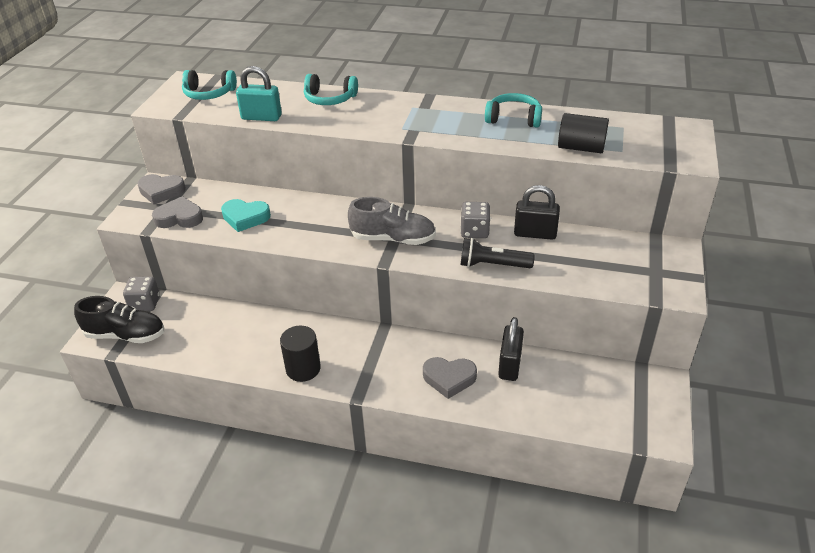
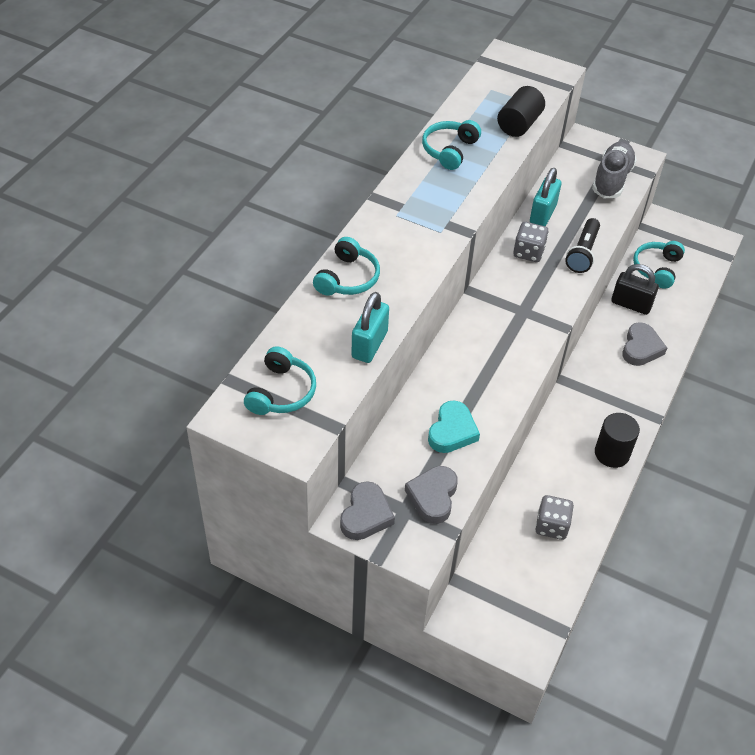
camera: 80 degrees left, 10 degrees up
(125, 335) = (530, 616): black shoe -> none
(145, 304) = (478, 596): grey dice -> grey dice (551, 526)
(393, 239) = (525, 313): grey shoe -> grey shoe (612, 179)
(535, 234) = (543, 214): black padlock -> turquoise padlock
(578, 382) = (656, 268): none -> turquoise headphones

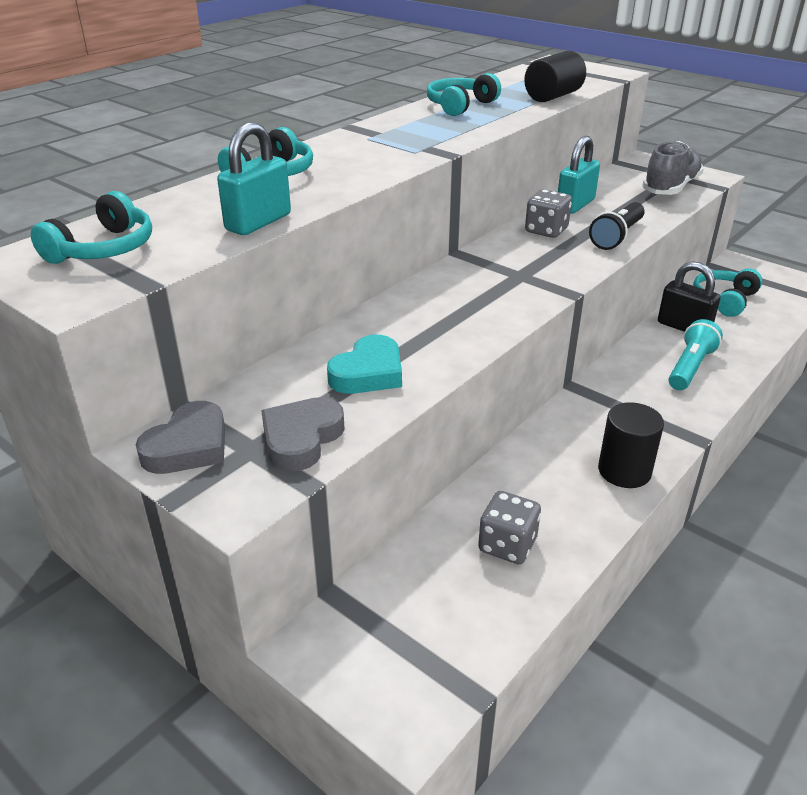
camera: 15 degrees right, 15 degrees down
(641, 348) = (690, 367): grey heart -> turquoise flashlight

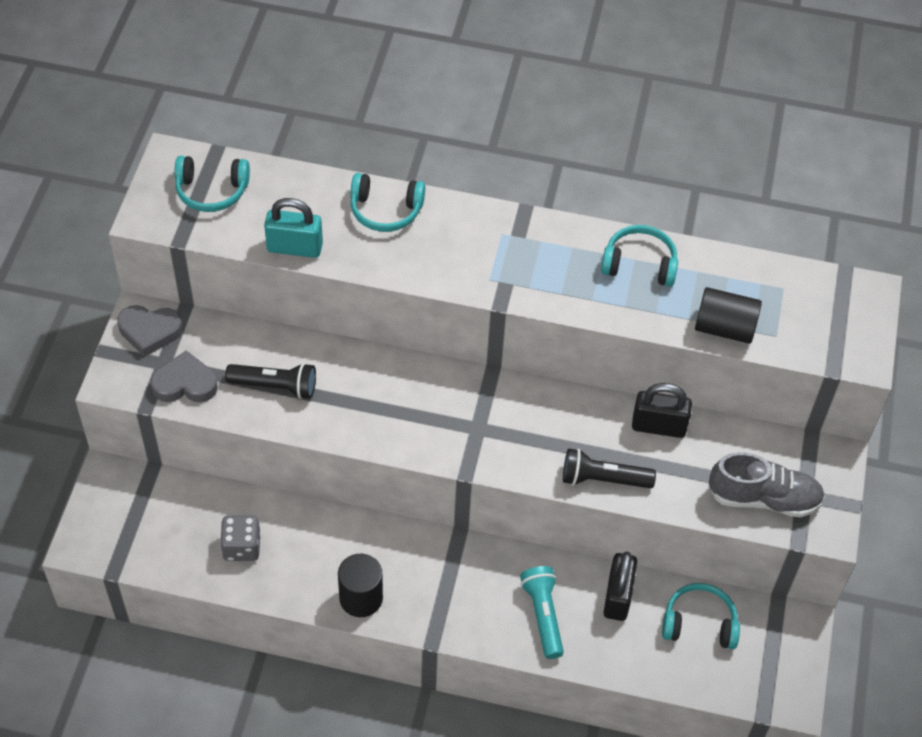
camera: 60 degrees right, 20 degrees up
(368, 373) = (275, 386): turquoise heart -> black flashlight
(546, 231) = (581, 420): grey dice -> none
(575, 205) = (658, 426): turquoise padlock -> black padlock
(690, 367) = (543, 615): turquoise flashlight -> turquoise flashlight turned 105 degrees counterclockwise

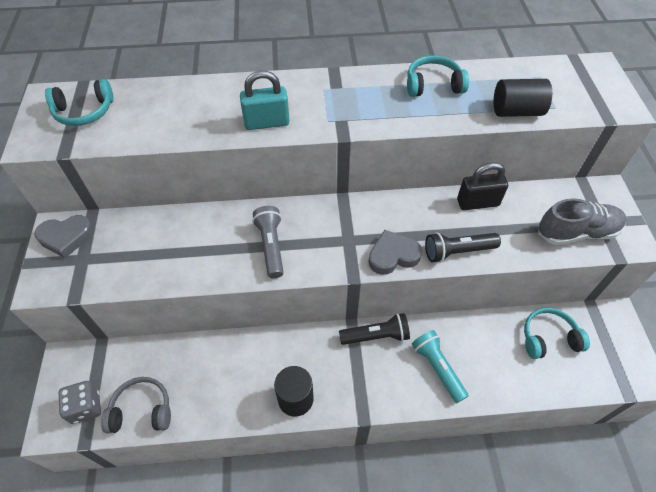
camera: 15 degrees left, 0 degrees up
(183, 557) = (142, 410): none -> grey headphones
(185, 383) = (104, 270): grey heart -> grey heart (393, 255)
(242, 547) = (188, 386): grey dice -> grey dice (86, 407)
(275, 386) = (179, 252): black flashlight -> black flashlight (376, 336)
(295, 247) = (164, 135): turquoise padlock -> turquoise padlock (267, 122)
(383, 409) = (271, 246): none -> grey flashlight
(385, 210) = (229, 94): turquoise headphones -> none
(618, 597) = (483, 336): black padlock -> none

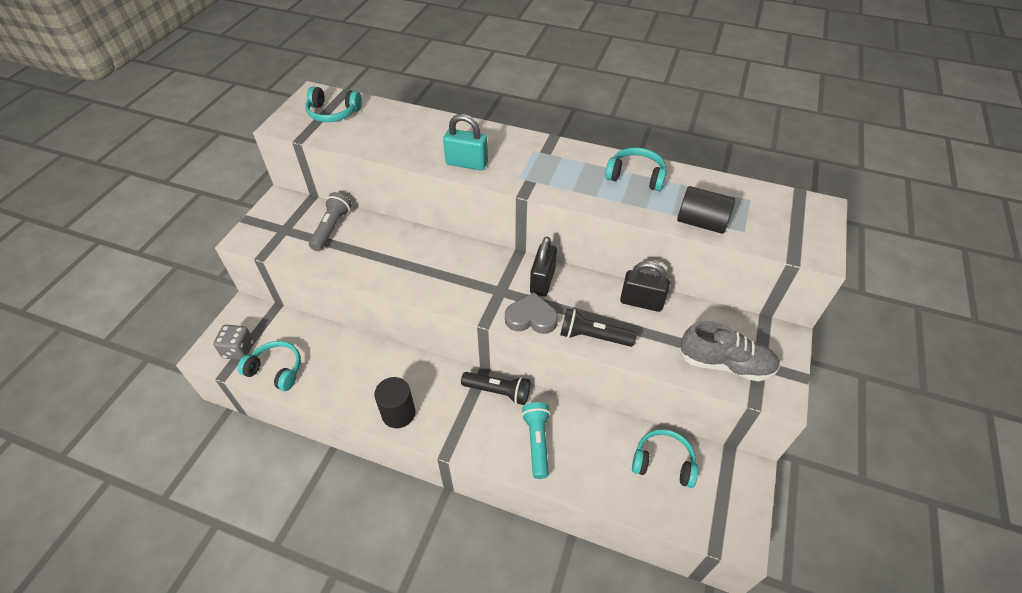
camera: 25 degrees right, 5 degrees down
(66, 237) = (282, 209): grey heart -> none
(142, 410) = (276, 370): grey headphones -> turquoise headphones
(271, 246) = (432, 272): grey flashlight -> grey flashlight (331, 228)
(381, 215) = (542, 281): none -> black padlock

